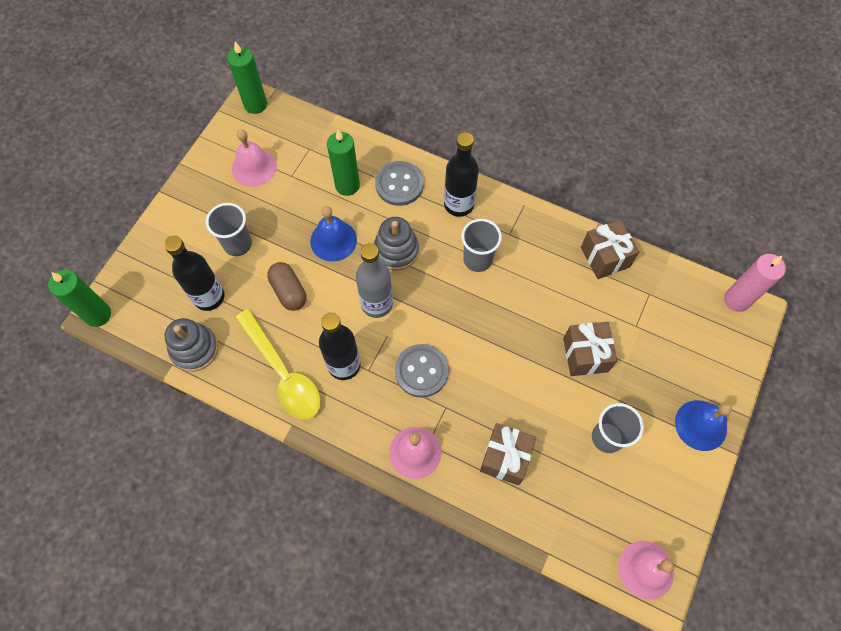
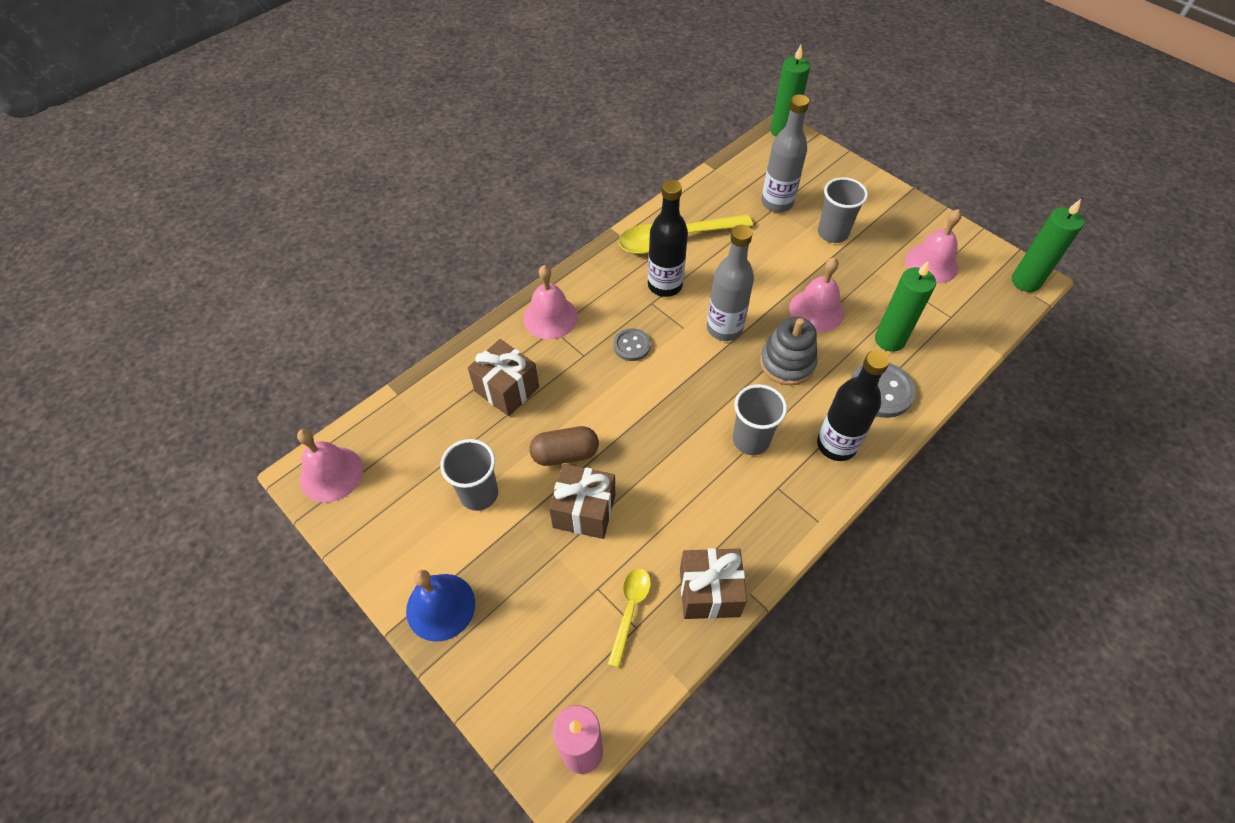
camera: 110 degrees right, 10 degrees down
(194, 349) = (724, 185): grey stacking toy -> none
(209, 297) = (777, 203): black bottle -> grey bottle
(289, 291) = (764, 261): brown capsule -> brown capsule (565, 454)
(333, 240) = (816, 310): blue bell -> pink bell
(421, 371) = (631, 345): grey button -> grey button, size x0.62
(640, 301) = (630, 610): none -> yellow spoon

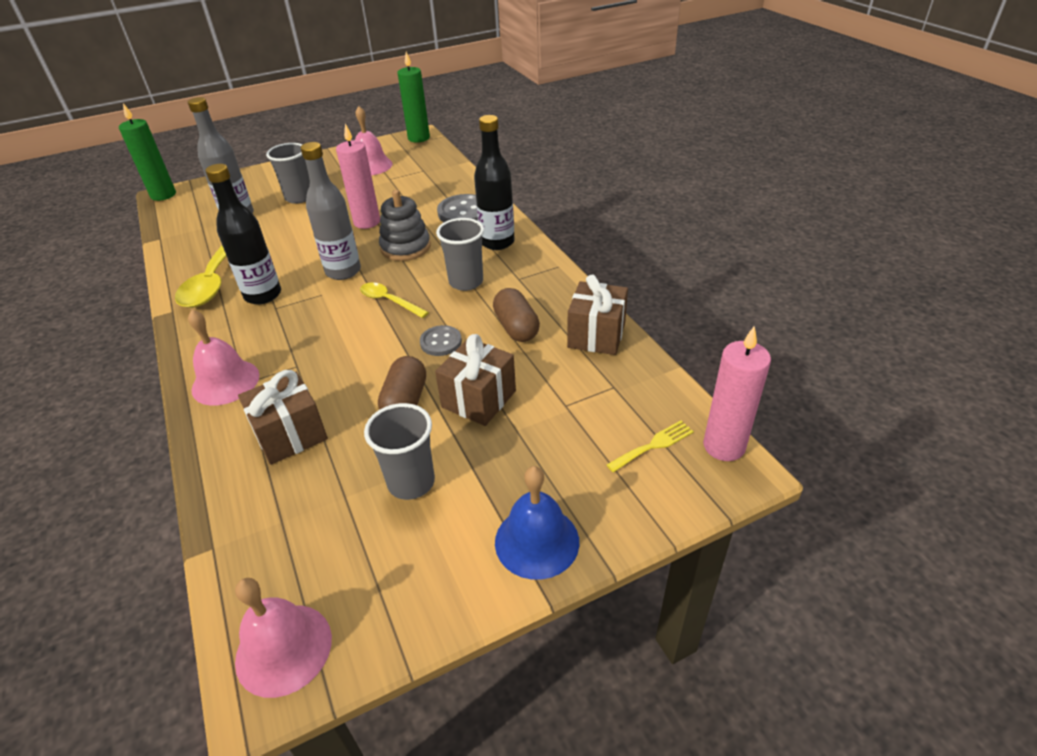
camera: 70 degrees left, 15 degrees down
(566, 681) = (653, 445): none -> yellow fork
(630, 610) = (595, 387): yellow spoon -> yellow spoon (389, 301)
(631, 345) = (313, 330): grey button -> grey button (441, 342)
(694, 511) = (516, 327): none -> brown capsule
(816, 310) = (367, 222): pink bell -> pink candle
(889, 340) = (422, 198): green candle -> none

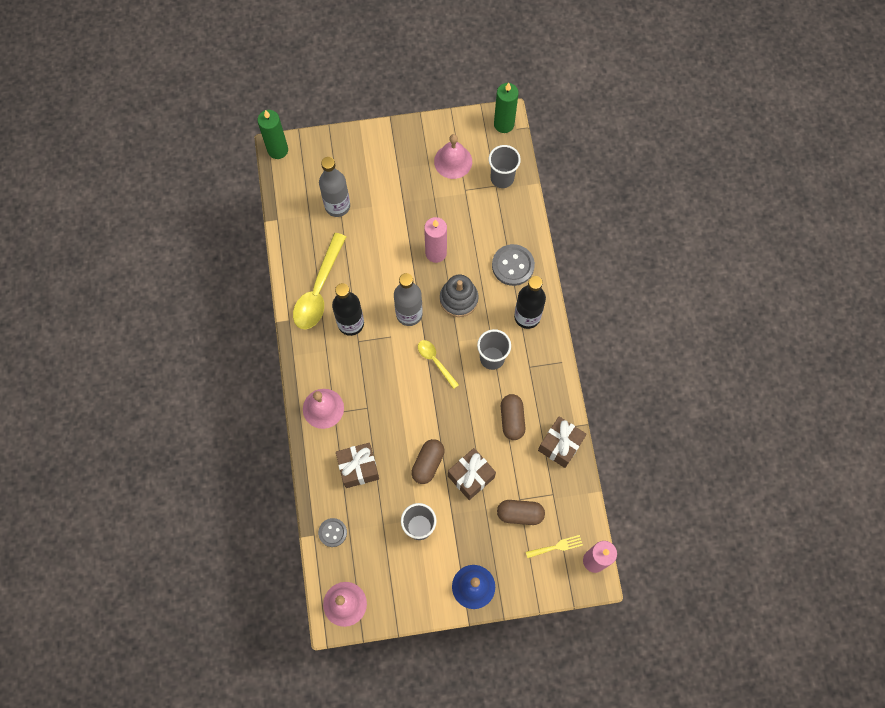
camera: 15 degrees right, 30 degrees up
(299, 197) = (387, 195): grey cup -> grey cup (502, 178)
(441, 342) = (460, 417): grey button -> grey button (332, 532)
(574, 421) = (520, 514): none -> brown capsule

